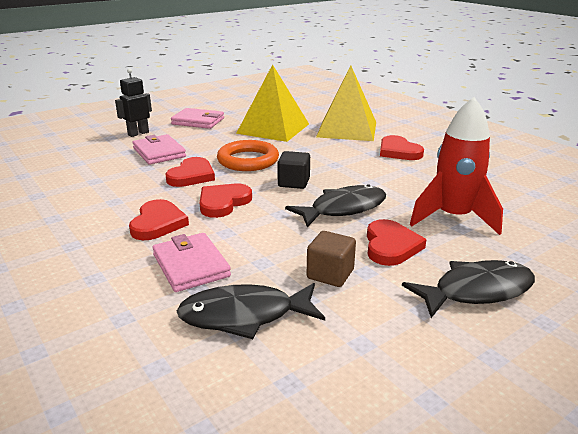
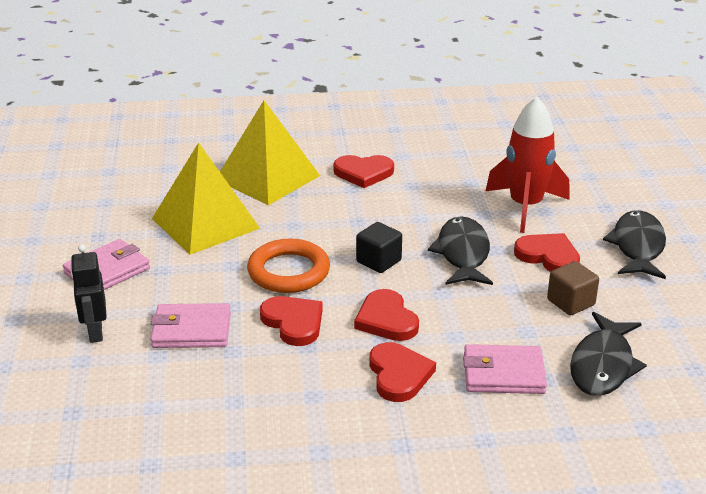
camera: 60 degrees left, 5 degrees up
(158, 223) = (399, 375): red heart -> red heart turned 45 degrees clockwise

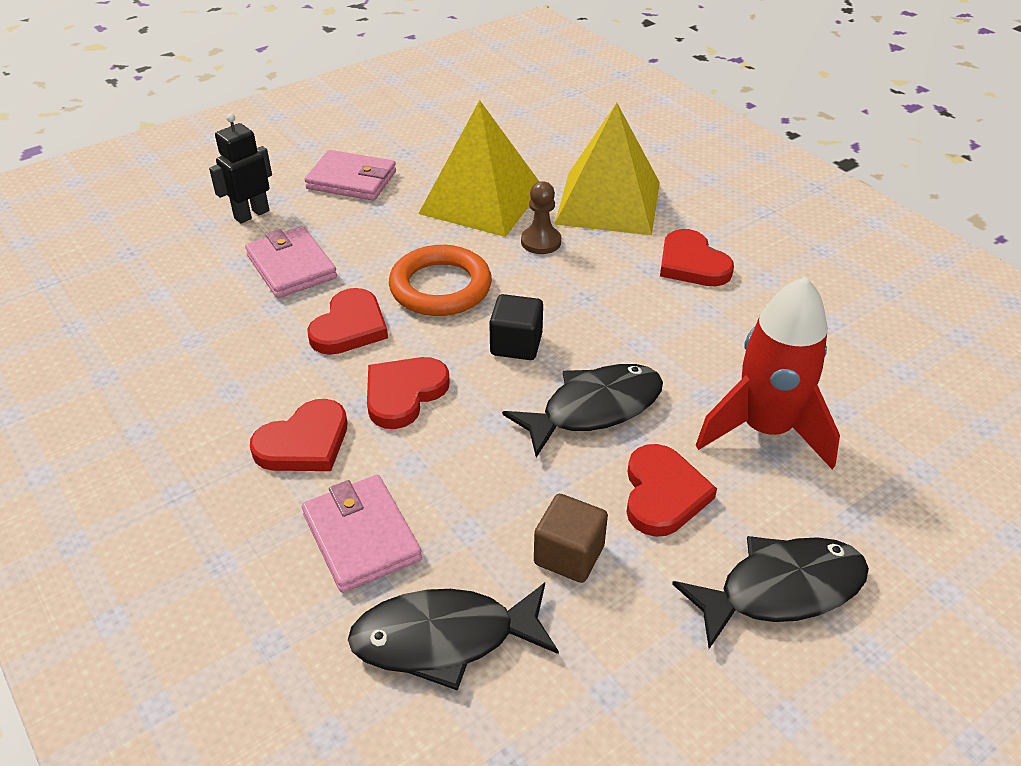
camera: 60 degrees right, 10 degrees up
(282, 216) = (541, 242): none -> brown pawn

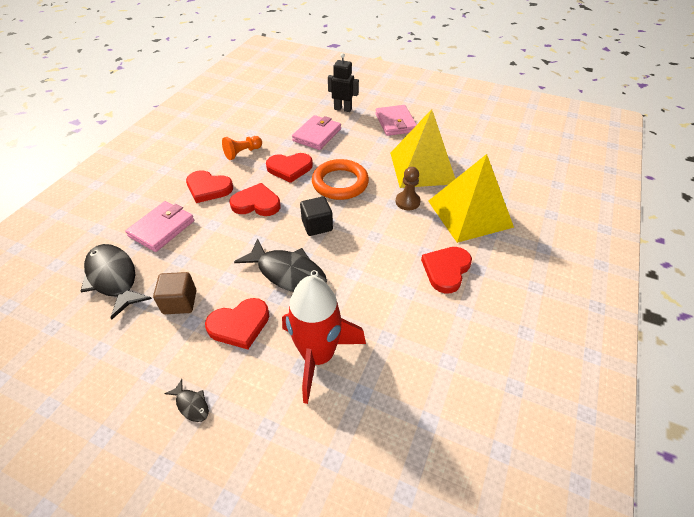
camera: 60 degrees right, 5 degrees up
(244, 368) = (242, 153): none -> orange pawn
(781, 590) = (191, 404): black fish -> black fish, size x0.44

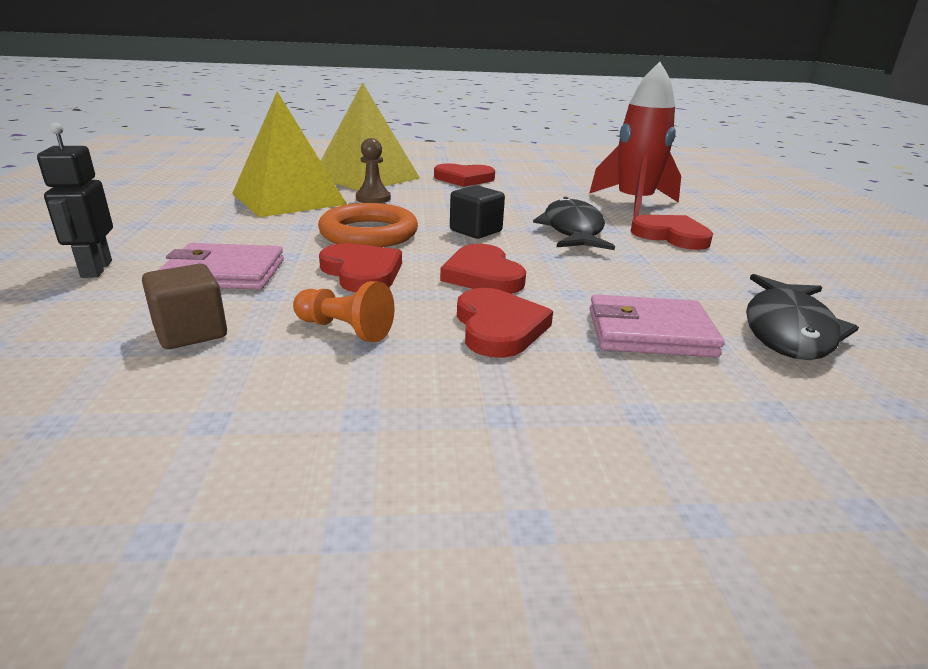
camera: 120 degrees left, 20 degrees down
(180, 302) = (714, 271): brown cube -> brown cube (191, 332)
(191, 404) = (770, 234): black fish -> none
(395, 123) = (154, 223): pink wallet -> none

